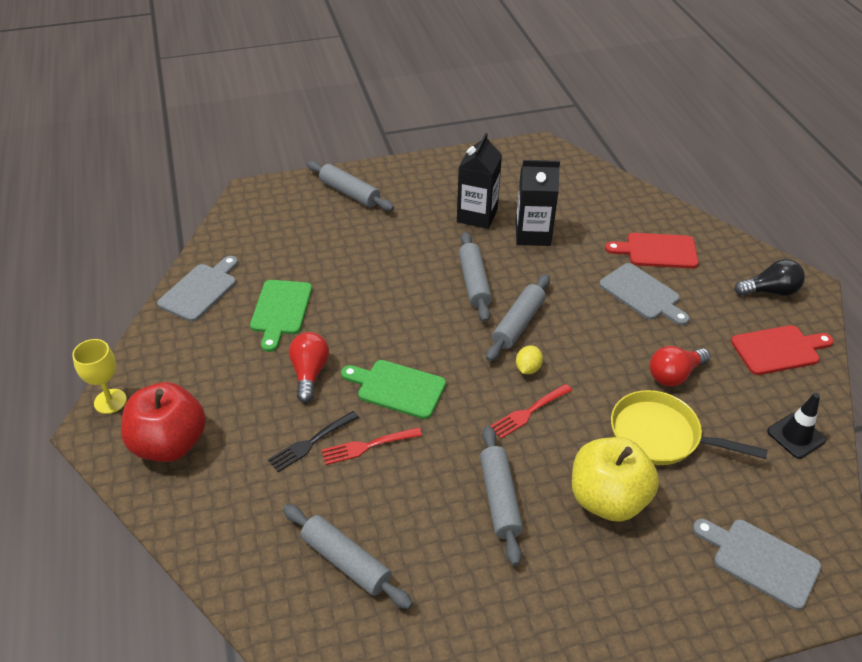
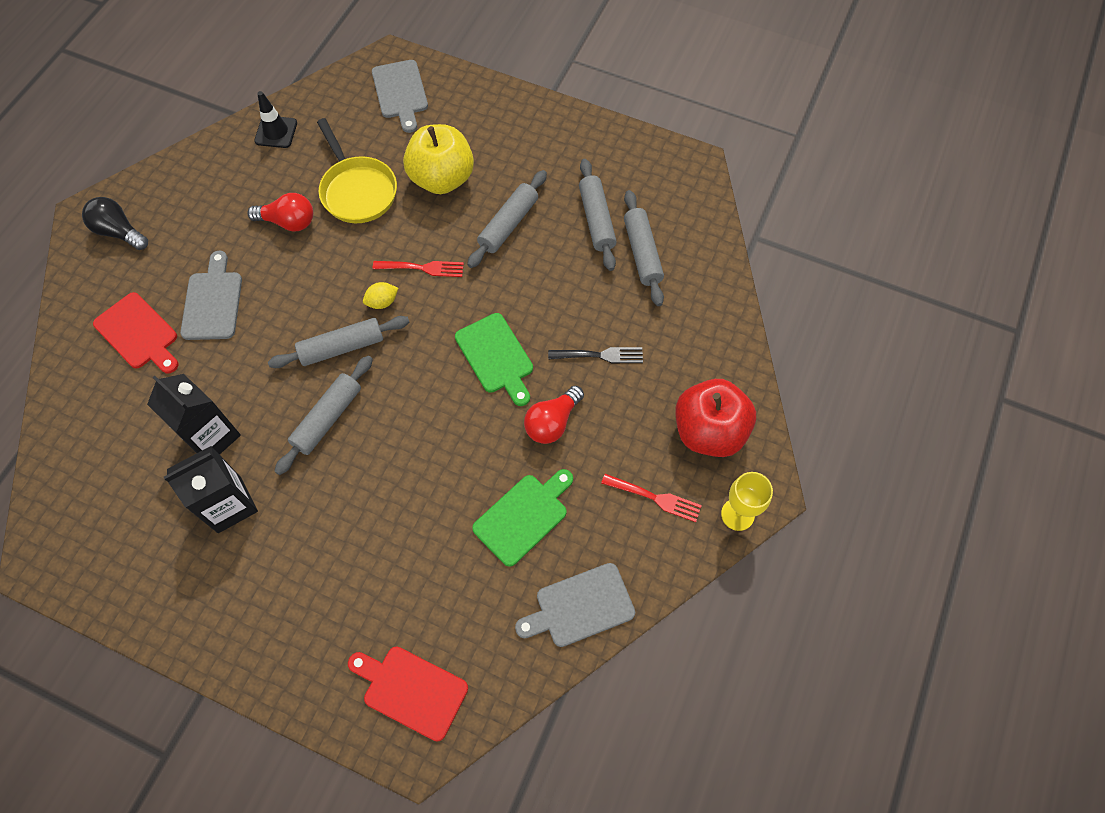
camera: 140 degrees left, 20 degrees up
(349, 193) = (314, 652): grey rolling pin -> grey rolling pin (597, 220)
(367, 446) = (561, 323): red fork -> red fork (655, 498)
(778, 349) = (192, 187): red cutting board -> red cutting board (411, 690)

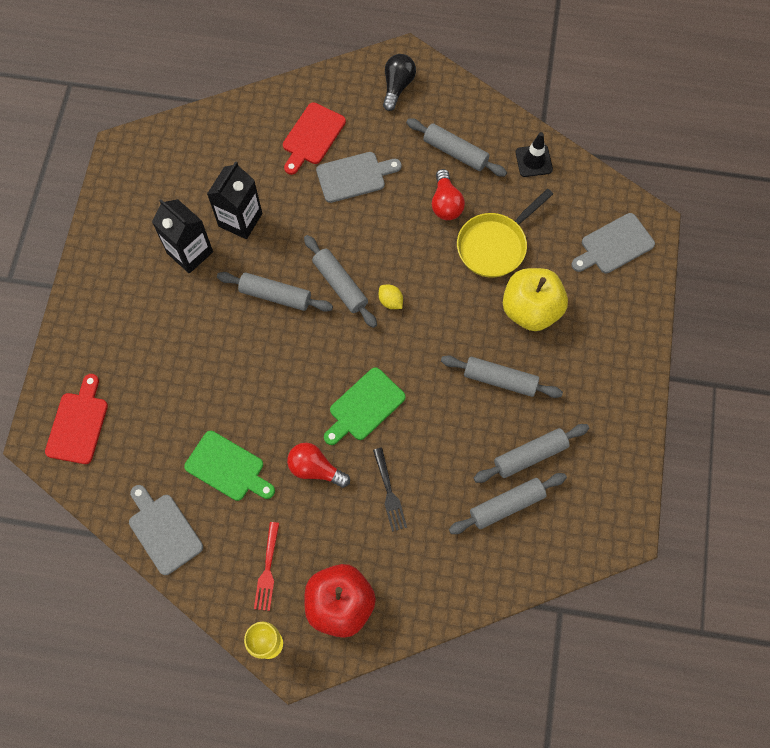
camera: 75 degrees right, 5 degrees up
(231, 198) = (455, 152): none -> grey rolling pin
(422, 268) = (433, 322): red fork -> none

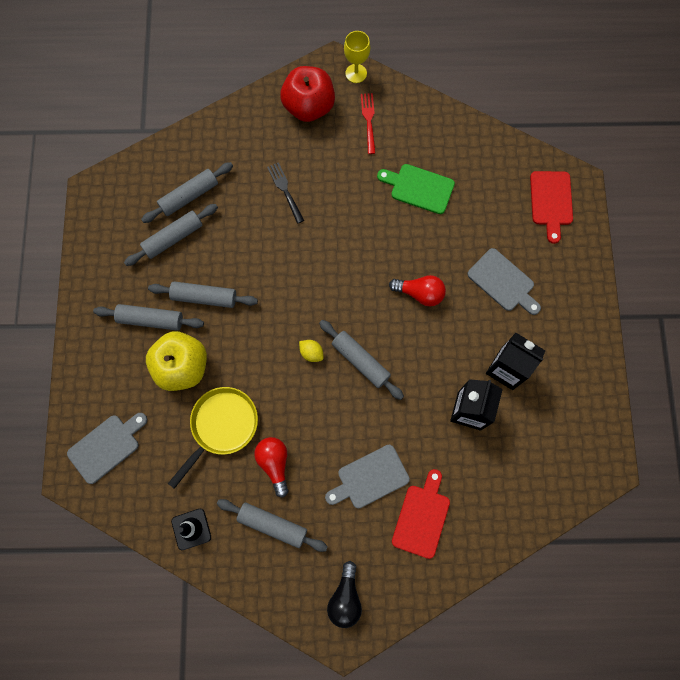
camera: 170 degrees right, 5 degrees up
(163, 531) = (455, 134): grey cutting board -> grey cutting board (503, 282)
(275, 295) = (417, 341): grey rolling pin -> grey rolling pin (150, 320)
(315, 469) = (348, 199): red light bulb -> red light bulb (420, 293)
(364, 406) = (317, 255): green cutting board -> none

